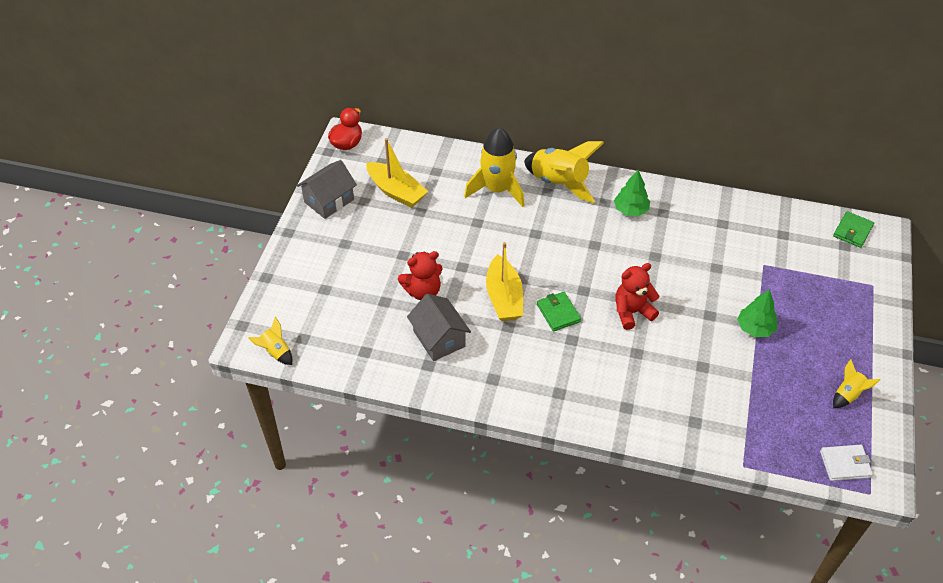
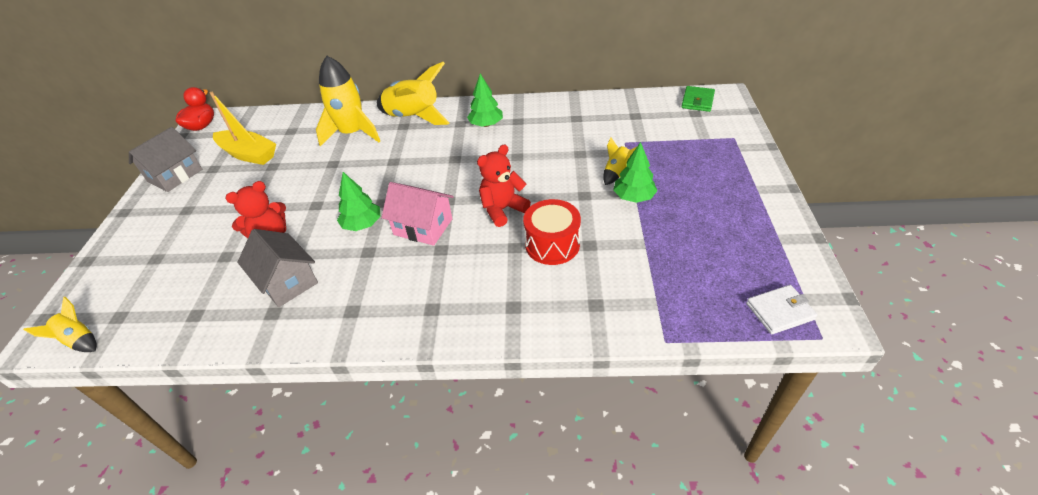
camera: 10 degrees left, 5 degrees down
(504, 297) = (362, 224): yellow boat -> green tree
(558, 313) = (423, 227): green wallet -> pink house
(670, 358) = (552, 244): none -> red drum
(848, 394) = (751, 238): yellow rocket -> yellow rocket (617, 172)

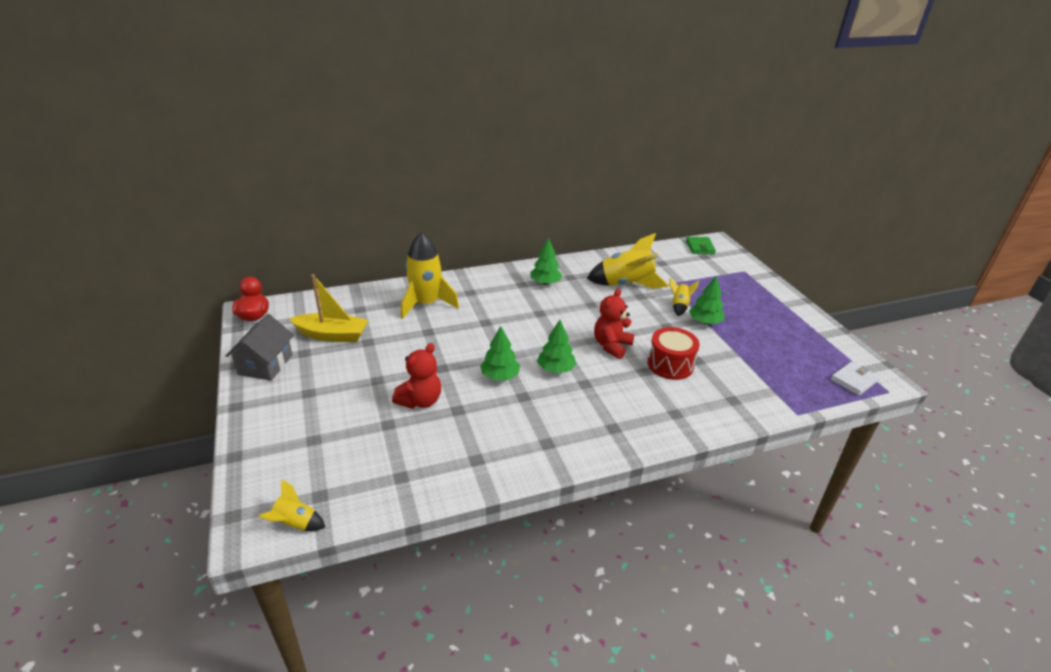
camera: 25 degrees left, 10 degrees down
(287, 281) = (468, 433): grey house -> none
(414, 117) = (474, 284): yellow rocket -> yellow rocket (626, 284)
(423, 227) = (555, 369): pink house -> green tree

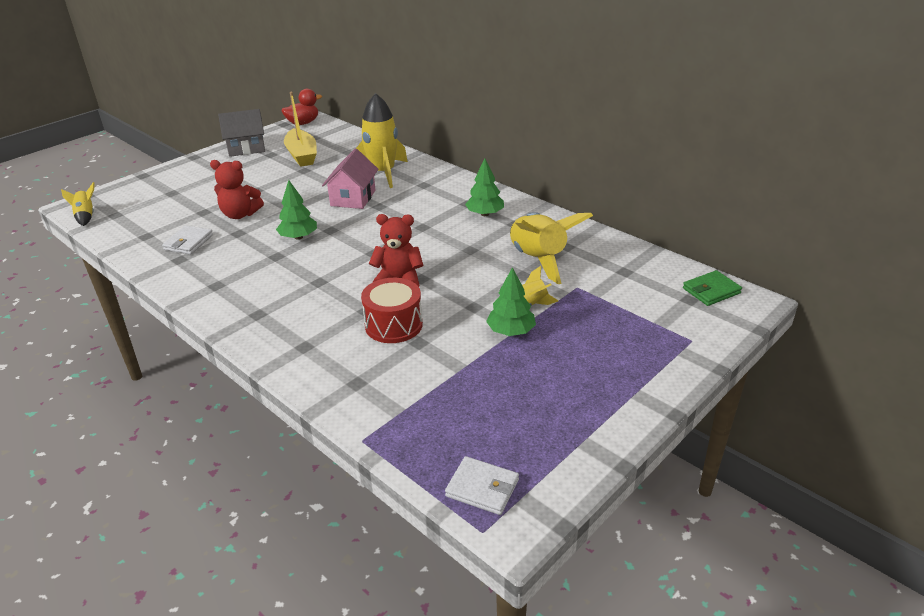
camera: 65 degrees right, 0 degrees up
(446, 447) = (188, 242): none -> white wallet
(456, 330) = (353, 198): none -> pink house
(555, 369) = (331, 260): green tree -> none

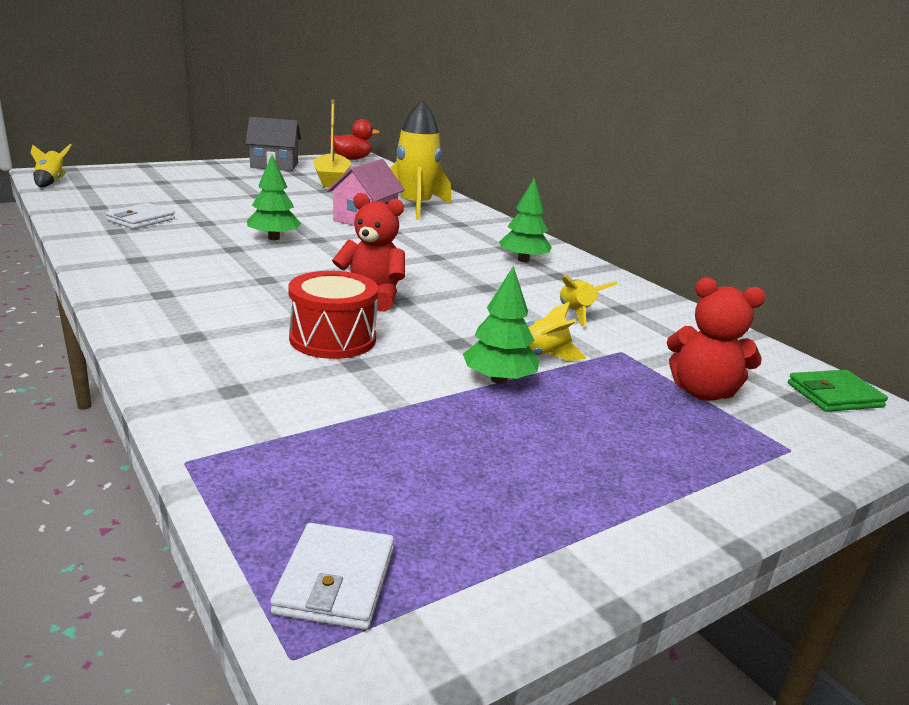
camera: 10 degrees right, 10 degrees down
(240, 214) = (221, 209): red teddy bear -> red teddy bear (702, 392)
(482, 488) = (335, 580): white wallet -> white wallet turned 60 degrees clockwise
(538, 260) = (576, 314): yellow rocket -> yellow rocket, size x0.49

